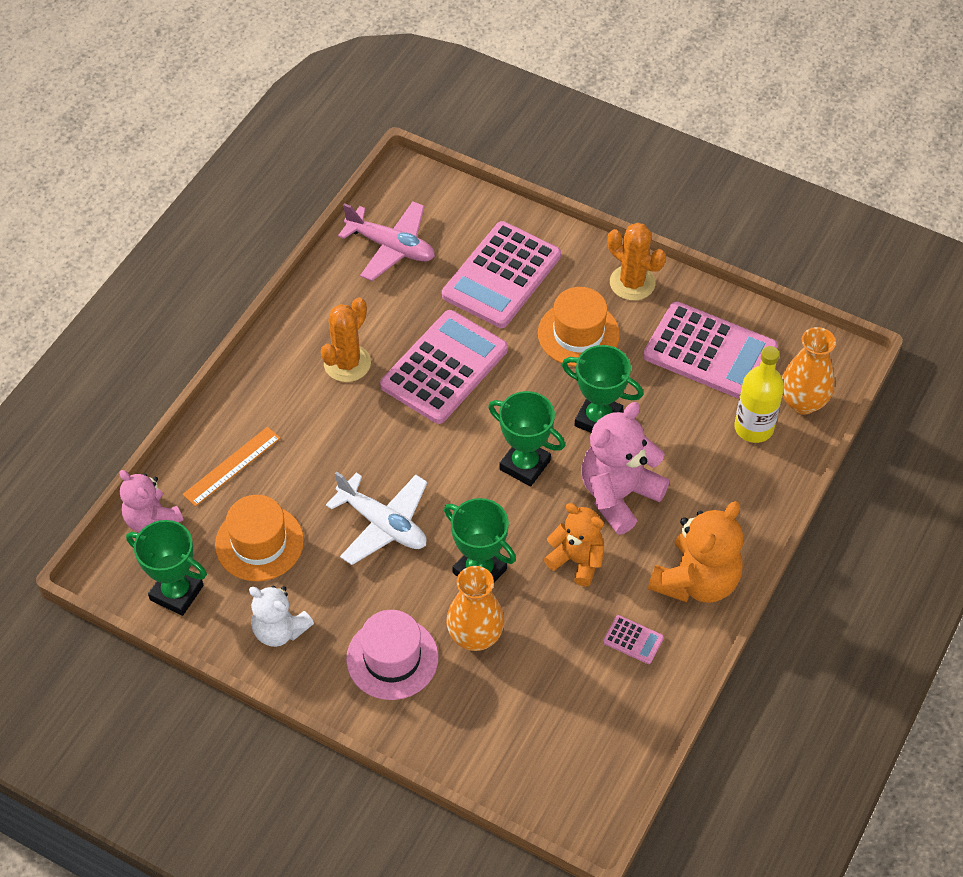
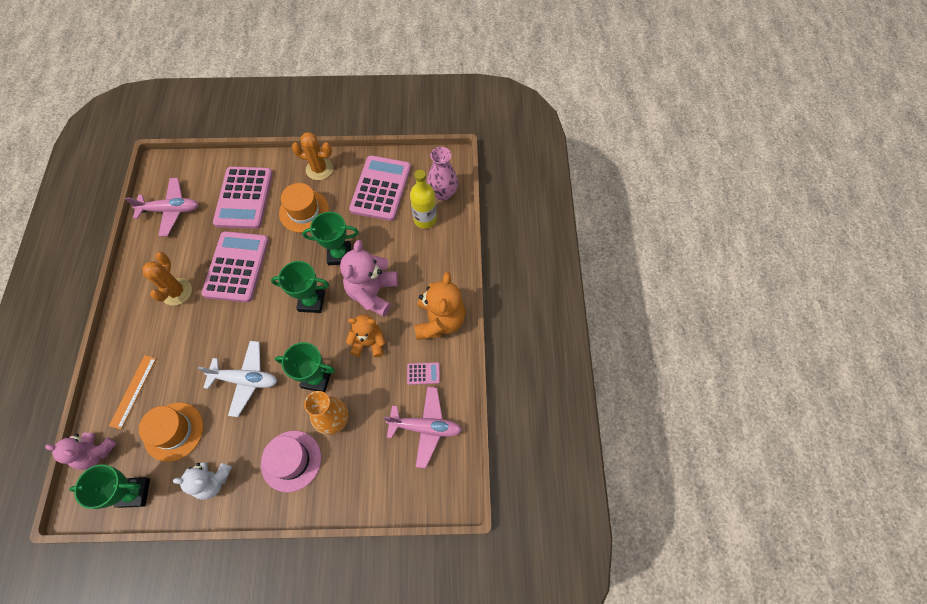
camera: 30 degrees left, 10 degrees up
(597, 712) = (425, 427): none -> pink plane
(710, 352) = (380, 188): pink calculator -> pink calculator turned 75 degrees counterclockwise
(802, 402) = (443, 193): orange vase -> pink vase

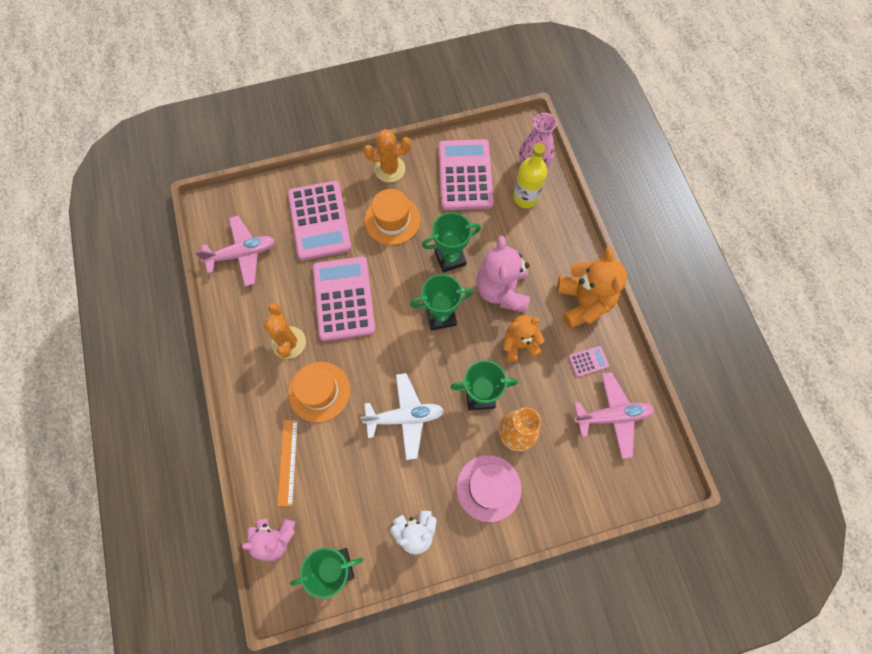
camera: 15 degrees left, 5 degrees up
(173, 431) = (351, 492): orange hat -> orange hat (319, 391)

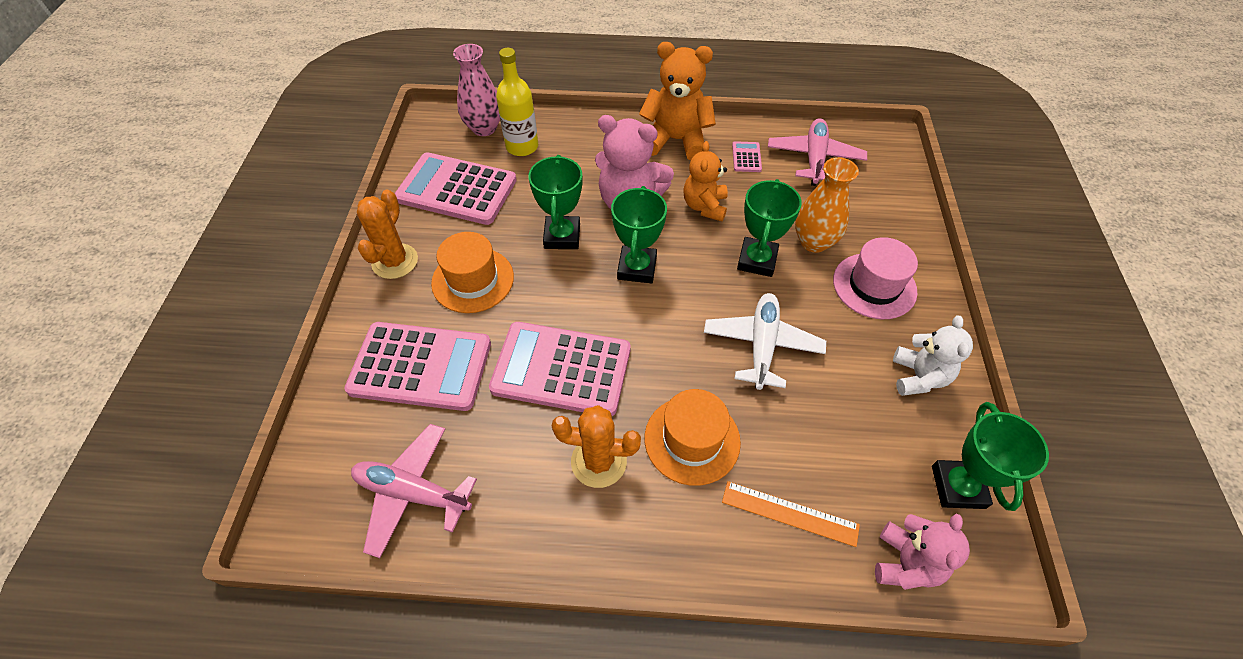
camera: 70 degrees left, 15 degrees down
(242, 254) = (412, 493): pink plane -> pink plane turned 75 degrees counterclockwise

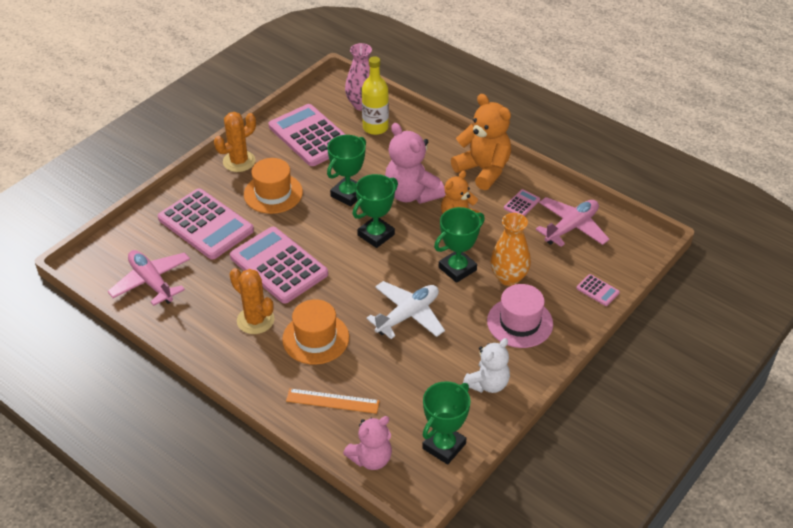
camera: 35 degrees right, 10 degrees down
(789, 513) = (332, 401): orange ruler -> orange ruler turned 45 degrees counterclockwise
(903, 210) = (597, 290): none -> pink calculator

